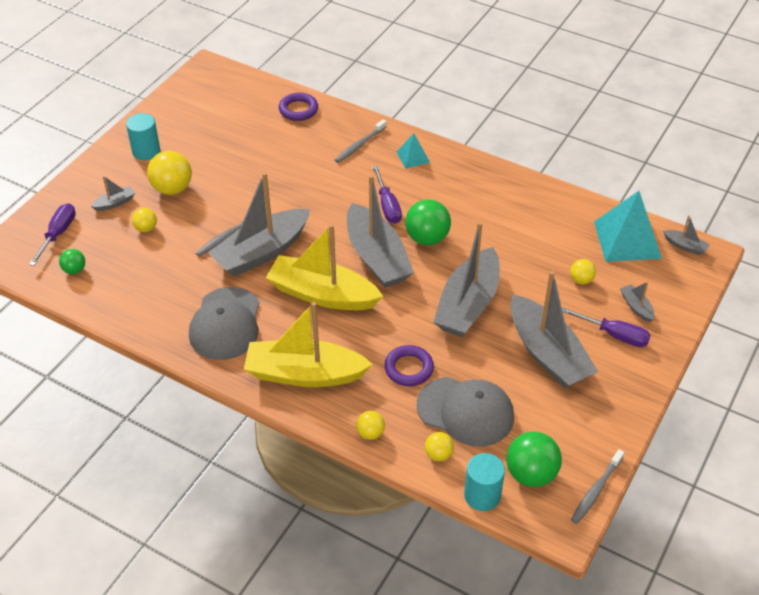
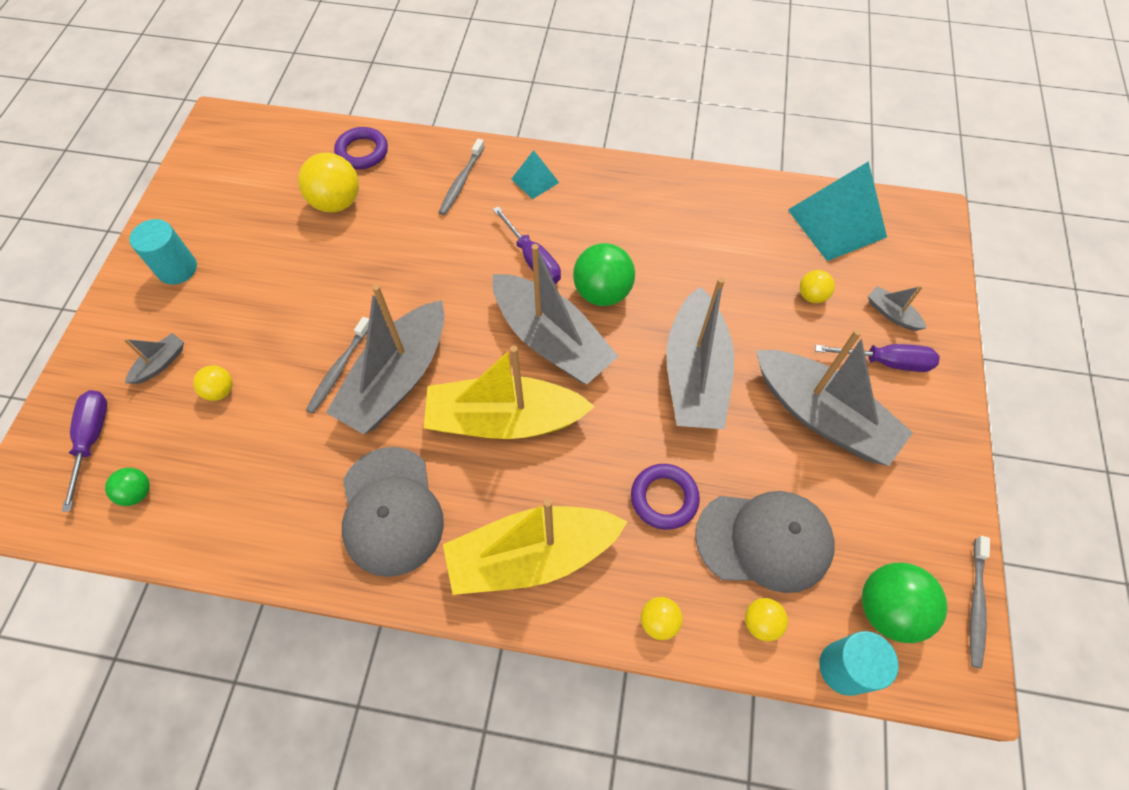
camera: 20 degrees left, 15 degrees up
(172, 189) = (235, 317): yellow ball -> yellow ball (337, 202)
(685, 246) = (904, 213): grey boat -> none

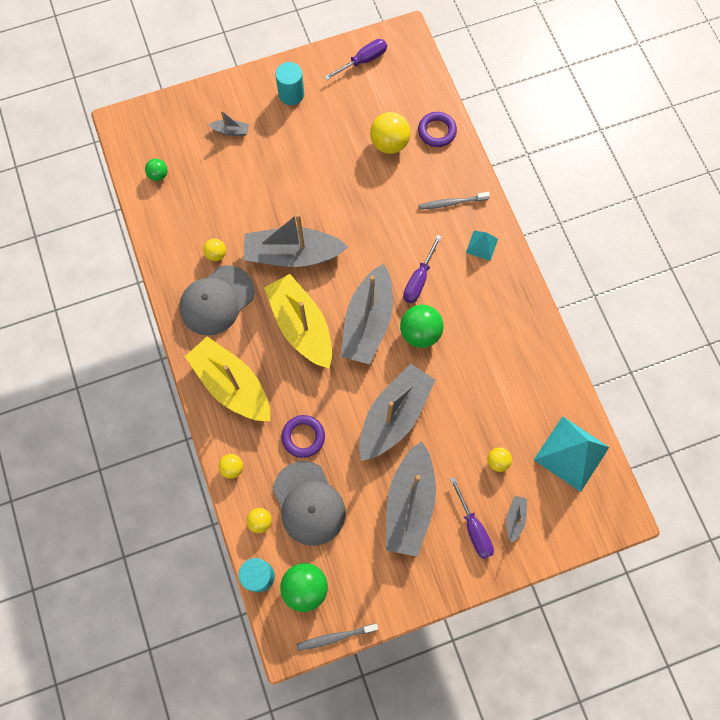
camera: 60 degrees right, 10 degrees up
(92, 439) = (172, 133): purple screwdriver -> purple screwdriver (363, 61)
(220, 391) = (233, 171): yellow ball -> yellow ball (216, 254)
(339, 369) = (280, 221): grey toothbrush -> none
(695, 374) = (394, 416): grey boat -> grey boat turned 150 degrees clockwise

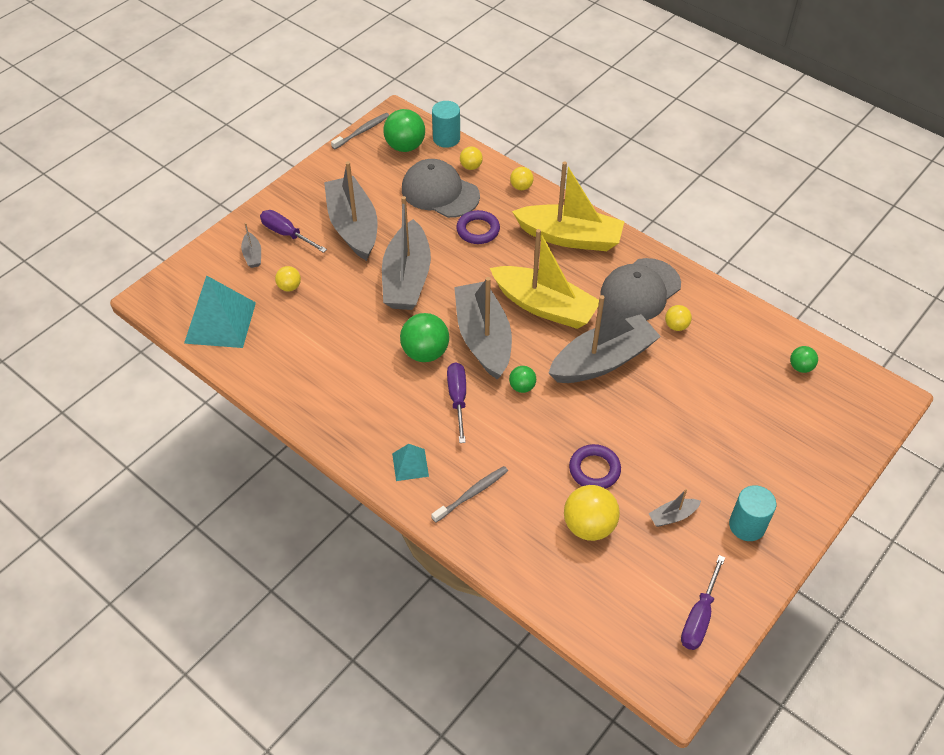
camera: 150 degrees right, 20 degrees down
(217, 300) = (640, 290): grey cap -> grey cap turned 150 degrees counterclockwise
(231, 131) = (773, 448): grey boat -> grey boat (673, 516)
(366, 264) = (522, 387): none -> green ball
(437, 131) = (543, 571): purple ring -> purple ring (594, 469)

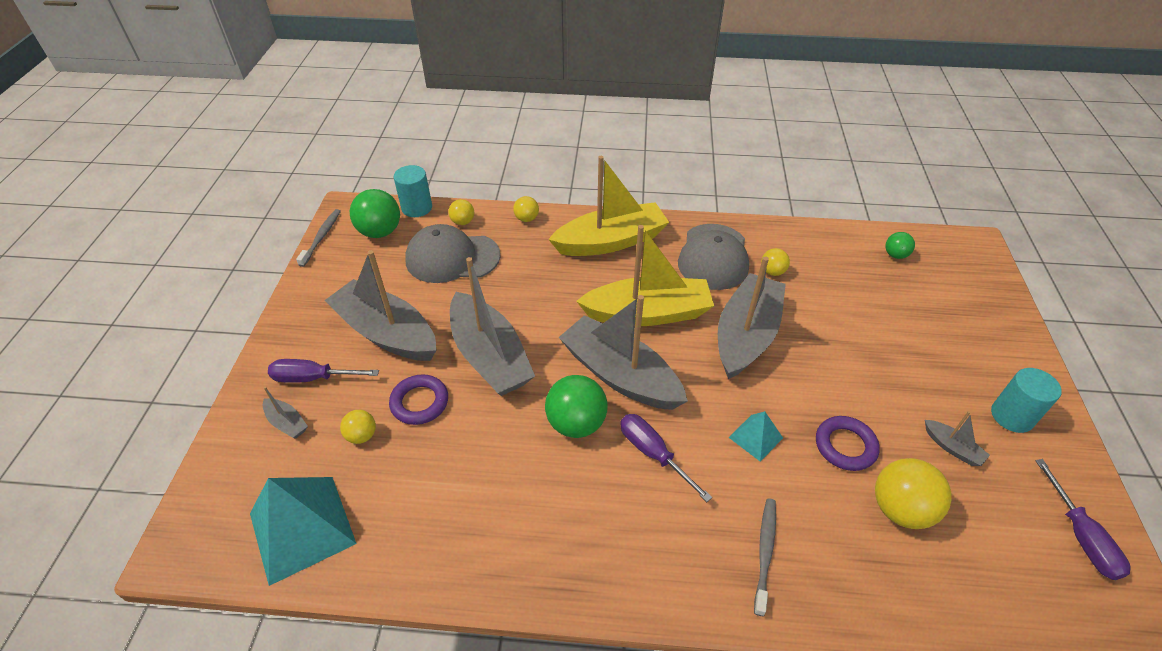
camera: 35 degrees left, 5 degrees down
(410, 464) = (673, 563): turquoise pyramid -> turquoise pyramid (755, 437)
(478, 230) = (521, 275): purple ring -> purple ring (419, 402)
(522, 387) = (702, 403): green ball -> none
(673, 516) = (952, 448): grey boat -> grey boat turned 75 degrees counterclockwise

